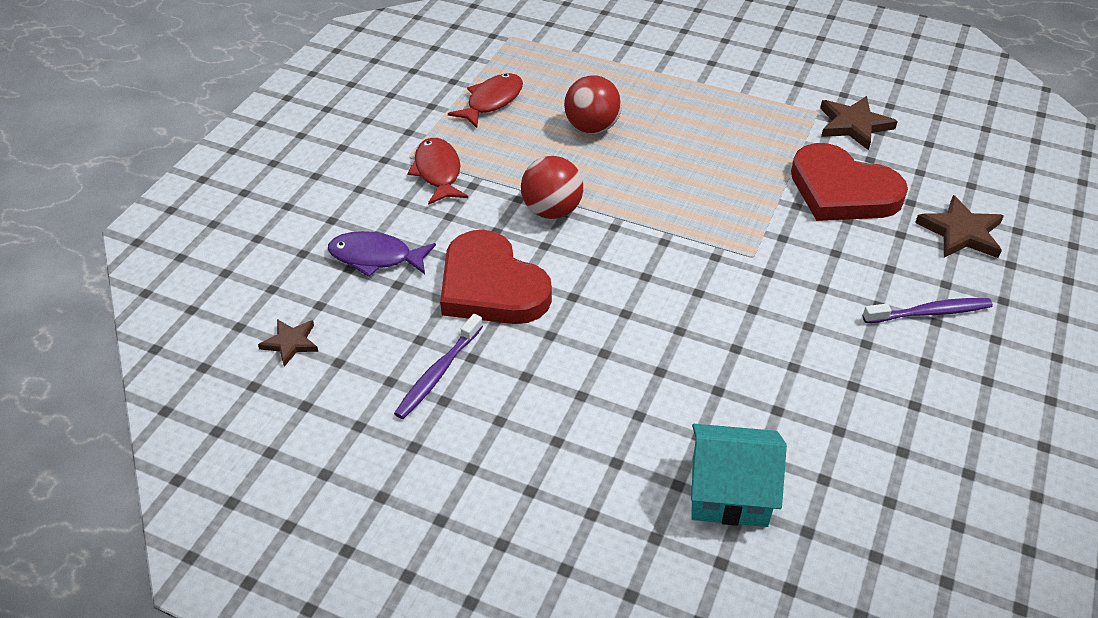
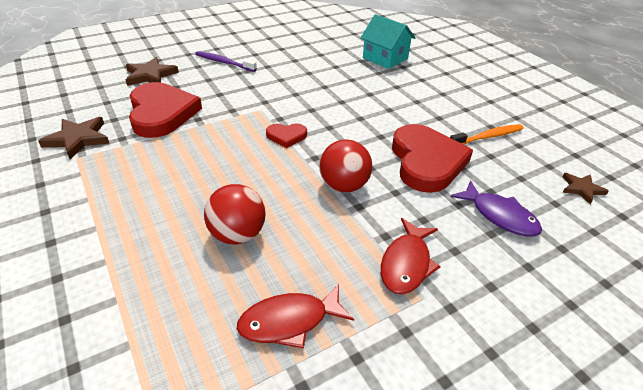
camera: 145 degrees left, 5 degrees down
(438, 373) = (487, 137): purple toothbrush -> orange toothbrush
(674, 236) = (286, 136): none -> red heart

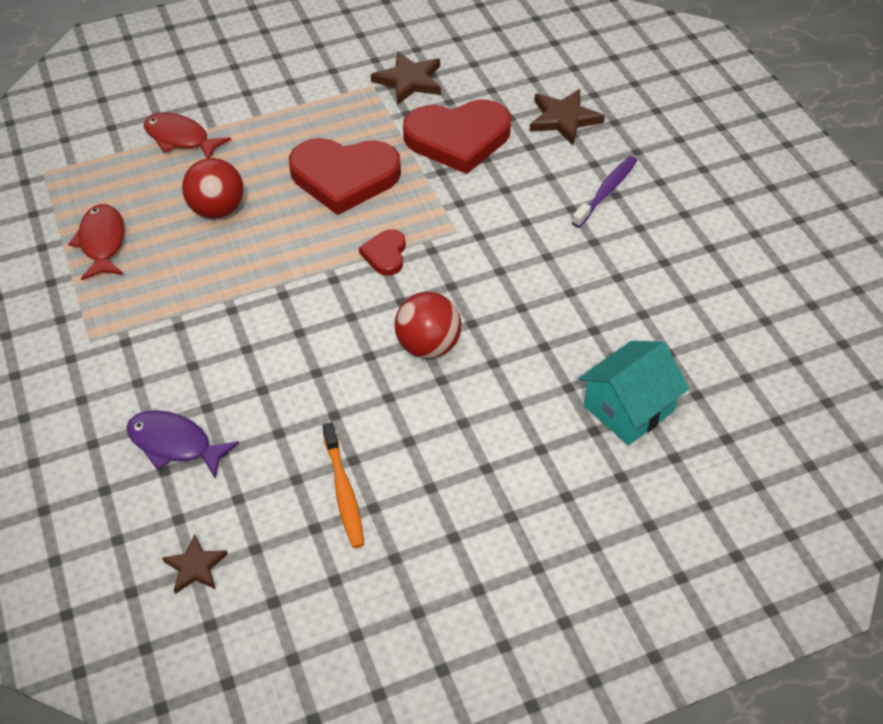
camera: 100 degrees right, 10 degrees up
(344, 186) = (270, 301): red ball -> red ball (428, 346)
(406, 263) = (134, 335): red fish -> red fish (180, 138)
(426, 161) = (299, 395): red heart -> red heart (344, 177)
(499, 216) = (175, 444): purple fish -> purple fish turned 60 degrees clockwise

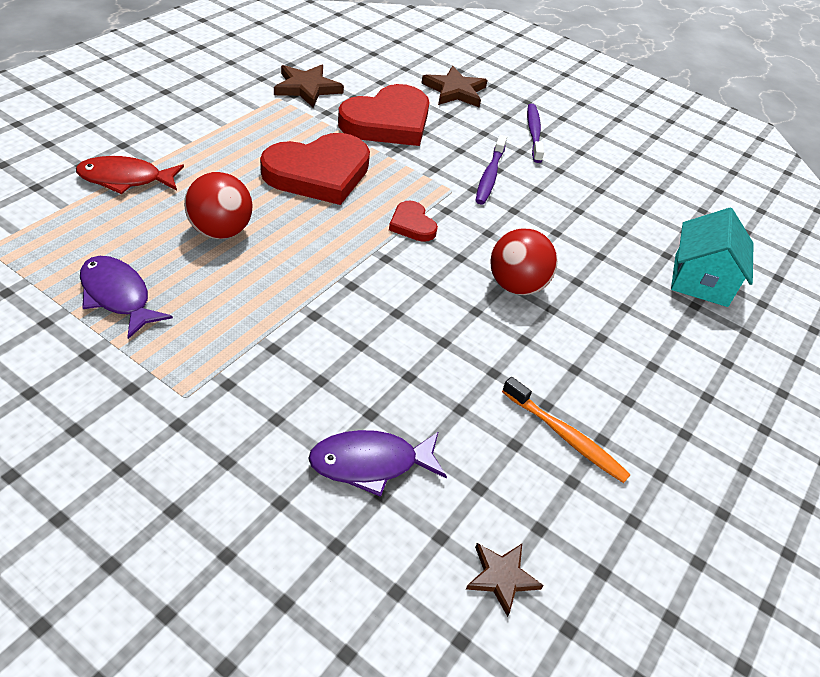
camera: 40 degrees left, 5 degrees down
(102, 242) = (118, 296): red fish -> purple fish
(509, 227) = (490, 176): none -> purple toothbrush

